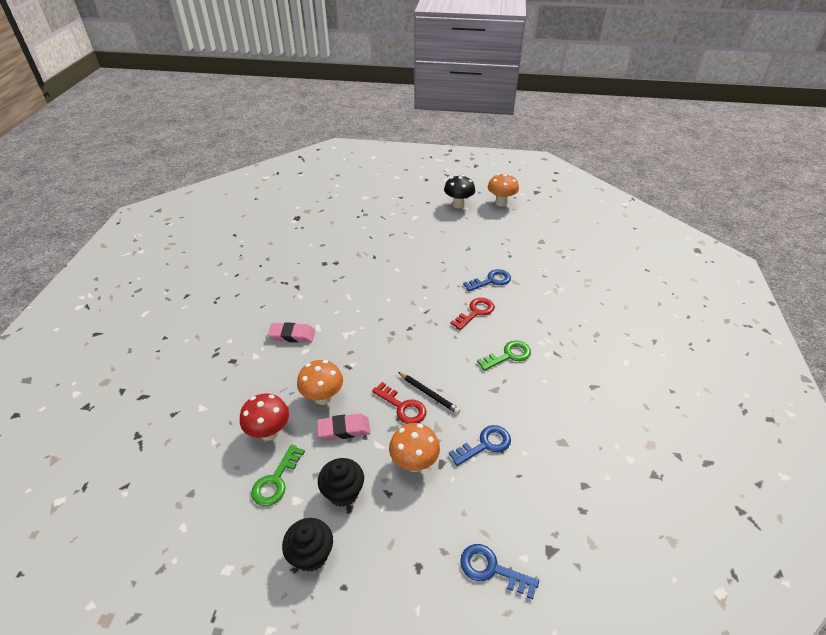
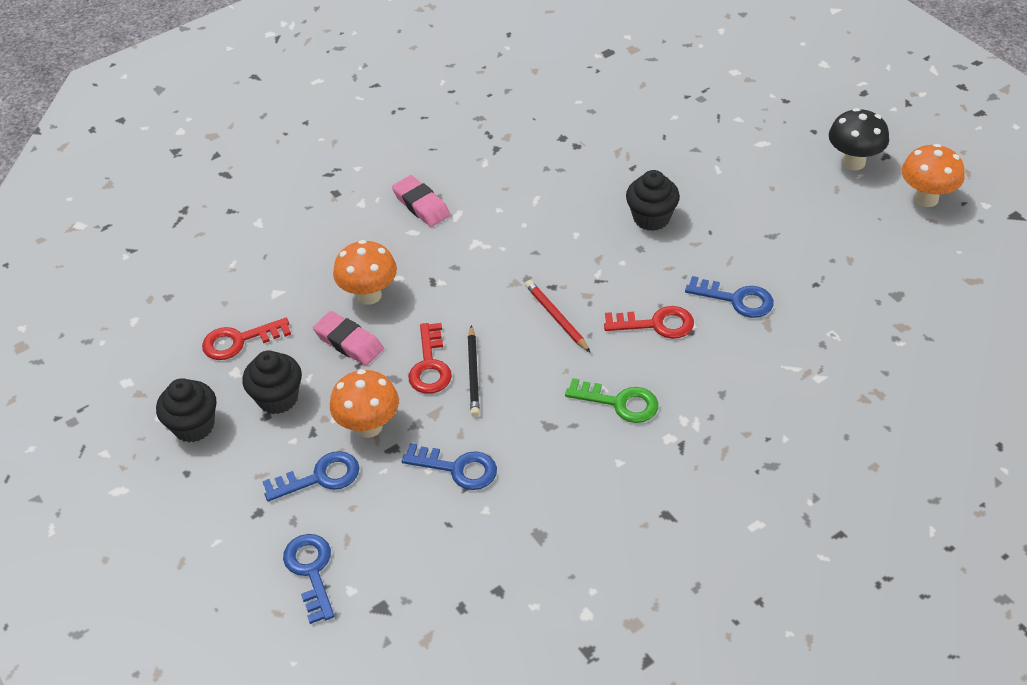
camera: 50 degrees right, 5 degrees up
(269, 432) = (284, 292): red mushroom -> none
(276, 480) = (239, 341): green key -> red key
(411, 271) = (651, 218): none -> black cupcake
(425, 513) = (320, 477): none -> blue key
(430, 340) = (556, 317): none -> red pencil

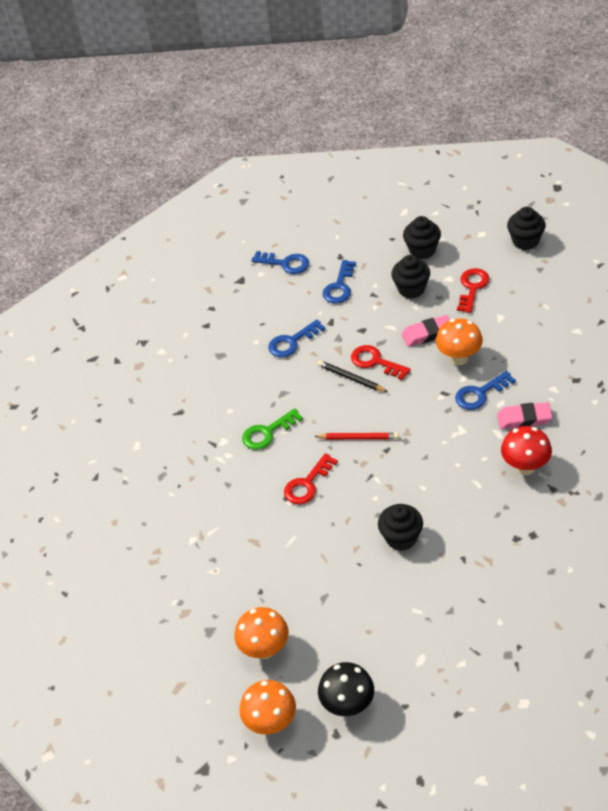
camera: 130 degrees right, 0 degrees up
(120, 332) = (525, 241): none -> black cupcake
(369, 426) = (355, 318): orange mushroom -> orange mushroom (265, 649)
(485, 176) = (525, 467): none -> red mushroom
(736, 299) = (288, 538): blue key -> blue key (480, 393)

